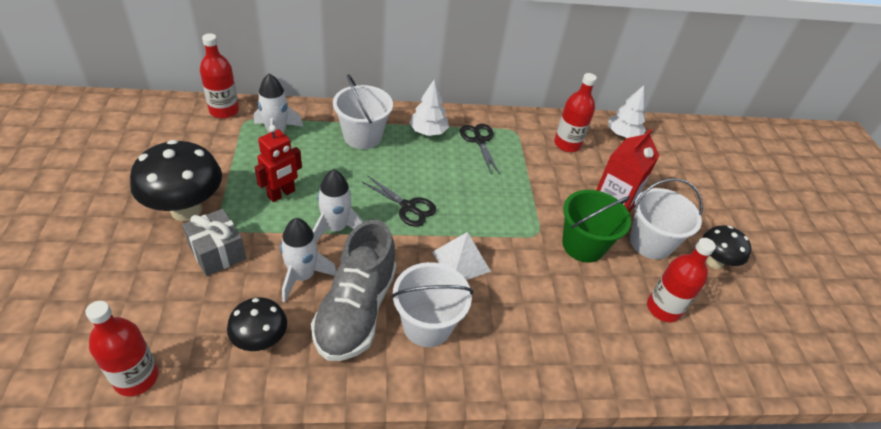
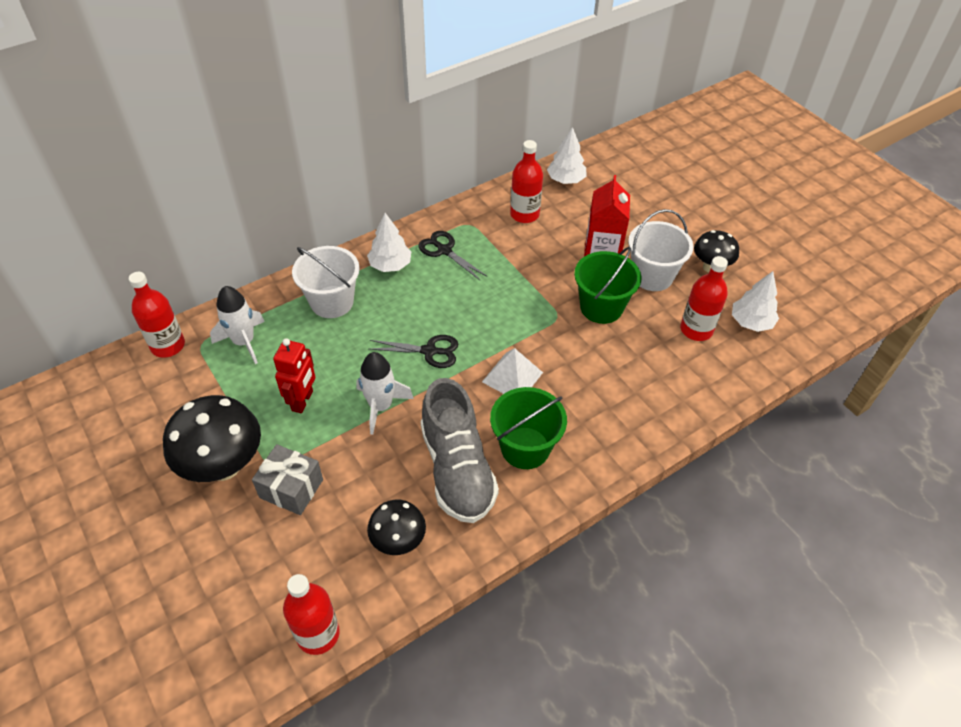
camera: 25 degrees left, 5 degrees up
(302, 276) = (387, 466): white rocket -> none
(427, 325) = (525, 448): white bucket -> green bucket
(725, 330) = (751, 322): none -> white tree

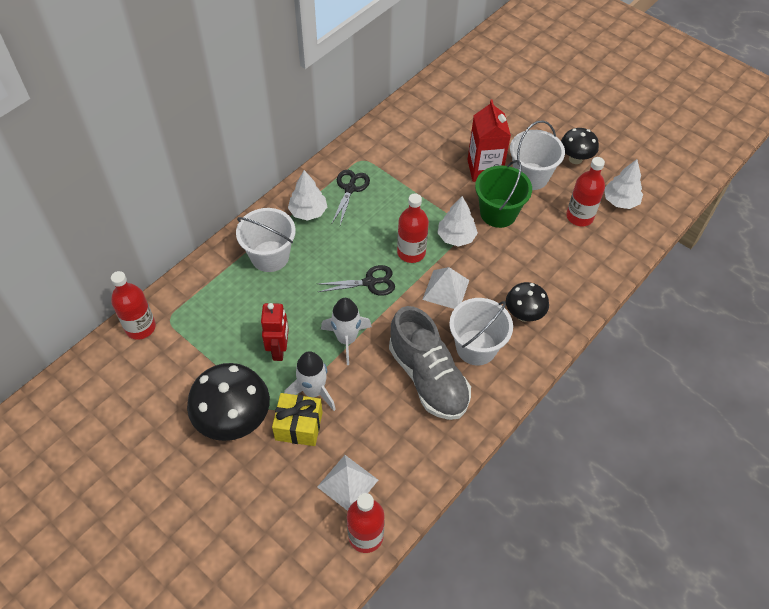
camera: 15 degrees left, 5 degrees up
(244, 342) = (207, 309): white rocket -> white rocket (313, 391)
(291, 488) = (299, 426): grey gift -> yellow gift
(321, 567) = (348, 483): none -> white pyramid
(398, 541) = (402, 447): black mushroom -> black mushroom (523, 315)
(444, 250) = (350, 189): black scissors -> black scissors turned 75 degrees clockwise
(524, 214) = (407, 141): red bottle -> red bottle (411, 252)
(525, 448) = (476, 347): green bucket -> white bucket
(565, 180) = (431, 102): white tree -> white tree (456, 237)

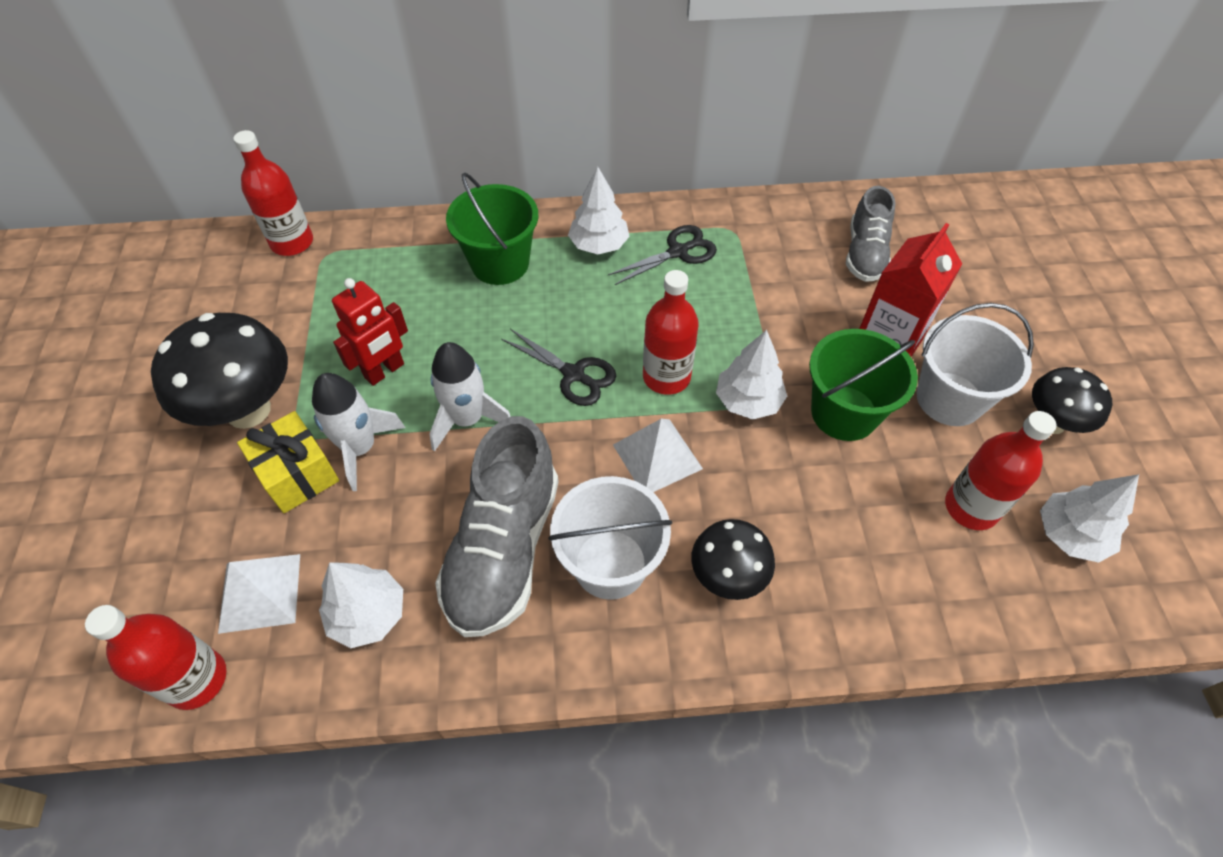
camera: 45 degrees right, 0 degrees up
(270, 256) = (500, 263): white bucket -> green bucket
(404, 449) = (368, 614): none -> white tree
(433, 131) = (865, 254): none -> grey shoe

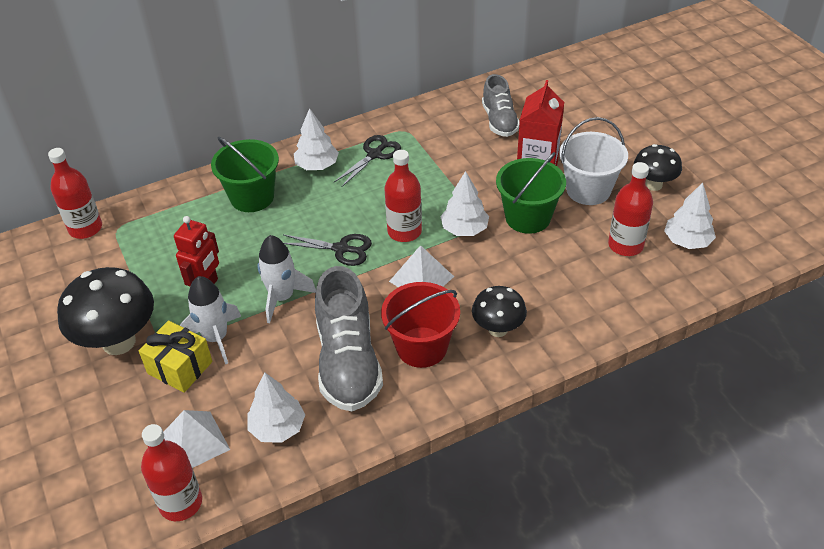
camera: 20 degrees left, 10 degrees down
(610, 564) = (421, 347): white bucket -> red bucket

